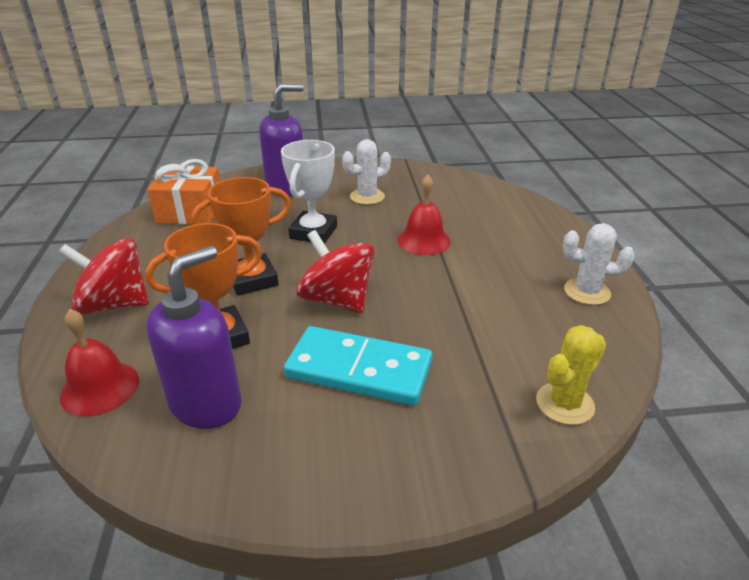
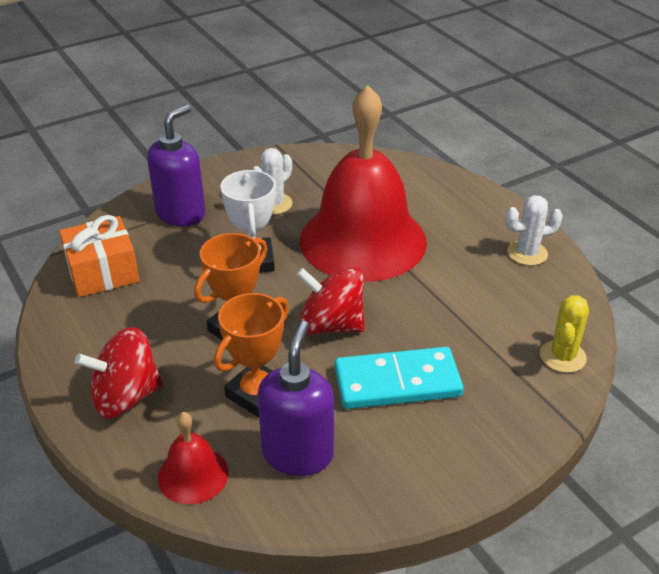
camera: 25 degrees left, 5 degrees up
(424, 240) = (363, 240): red bell -> red bell, size x2.40

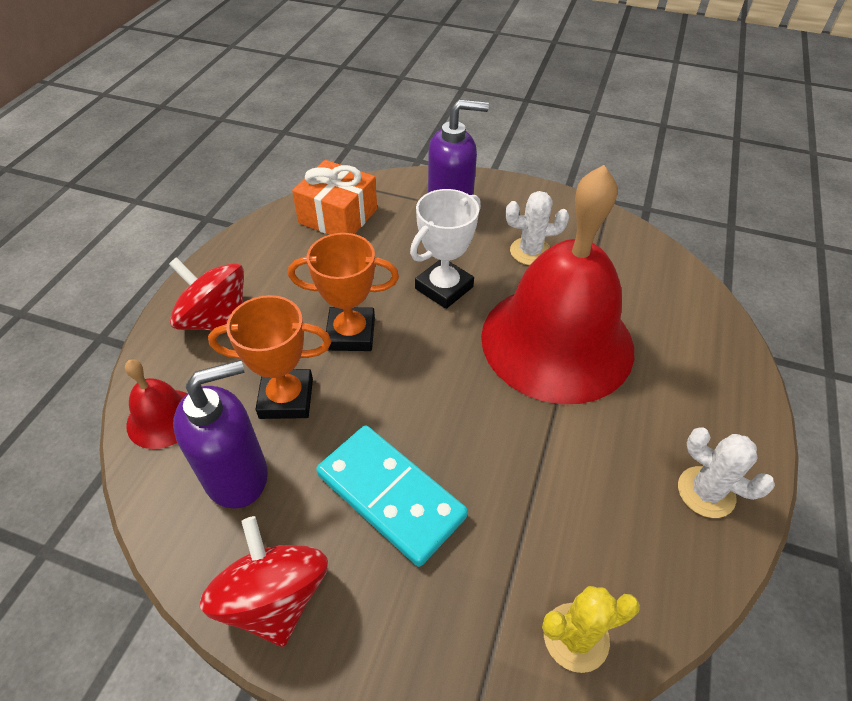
camera: 50 degrees right, 10 degrees up
(331, 325) = (418, 393): red spinning top -> red spinning top (274, 597)

